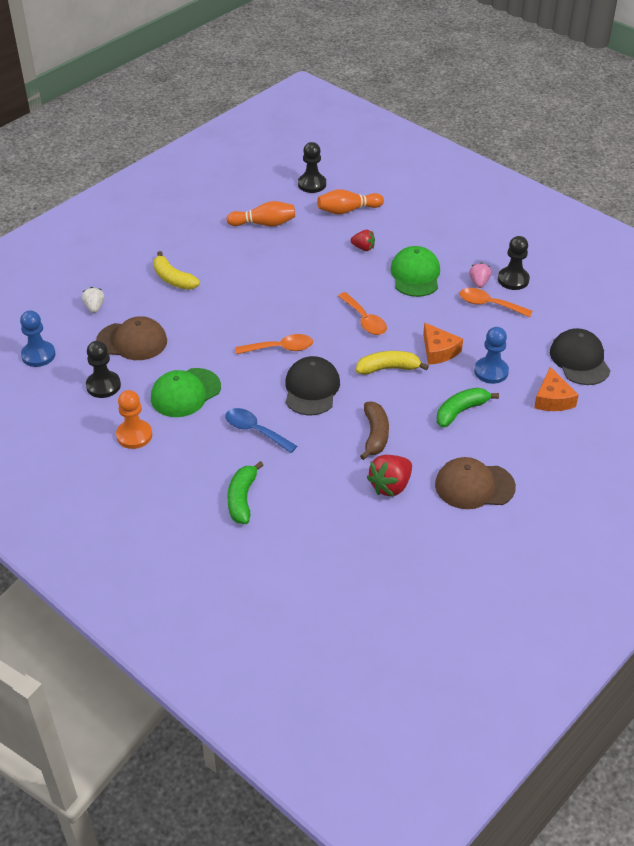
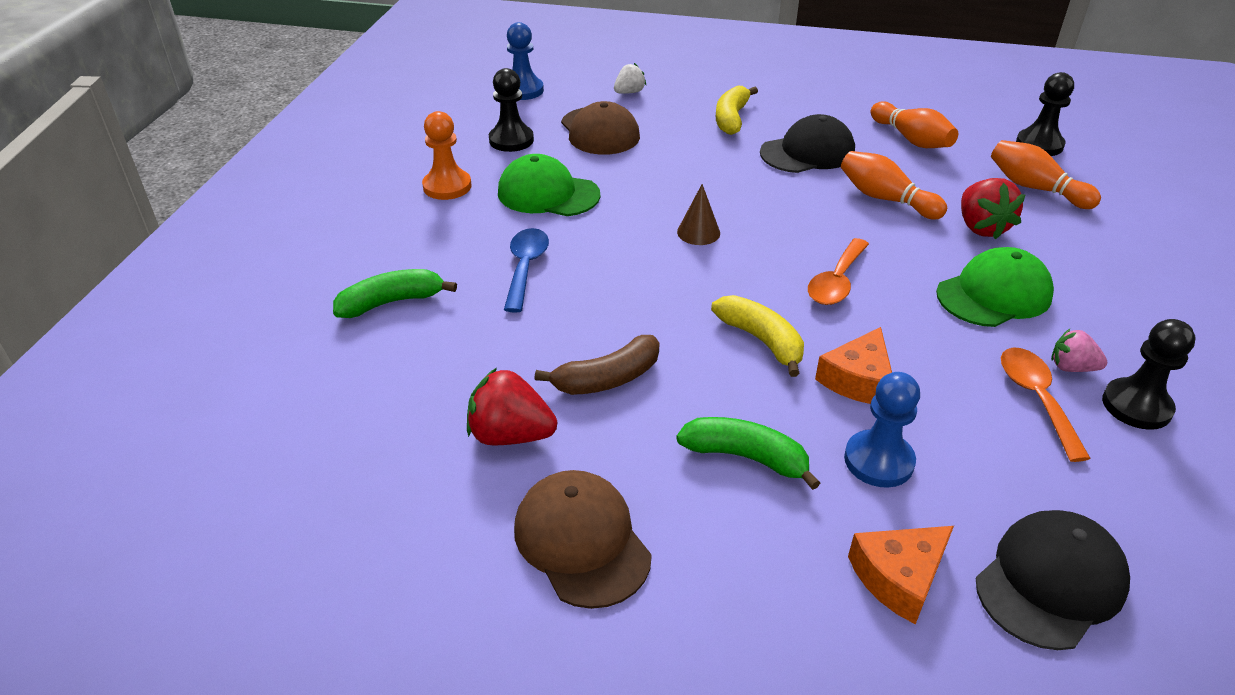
camera: 60 degrees right, 5 degrees down
(280, 348) = (698, 232): orange spoon -> brown cone
(311, 265) = (885, 199): none -> orange bowling pin
(311, 389) = (647, 285): black cap -> black cap (807, 152)
(363, 248) = (981, 227): red strawberry -> red strawberry, size x1.62
(479, 282) = (1071, 367): pink strawberry -> pink strawberry turned 135 degrees counterclockwise

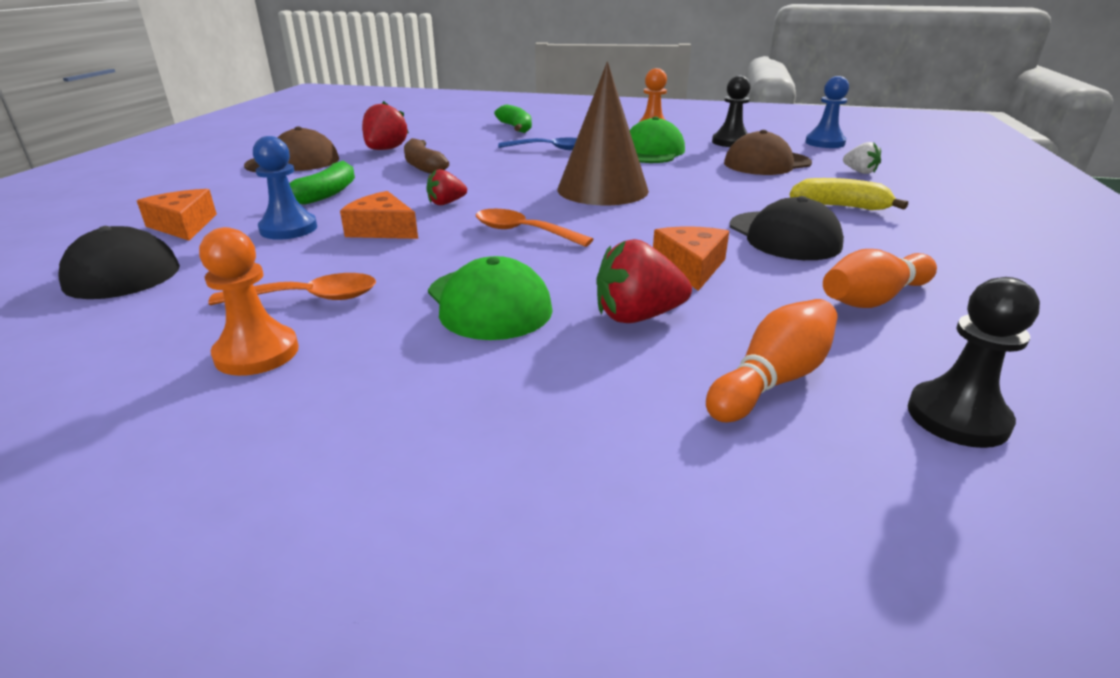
camera: 90 degrees right, 10 degrees down
(698, 232) = (602, 189): brown cone -> brown cone, size x2.32
(762, 341) = (446, 203): yellow banana -> red strawberry
(885, 199) = (691, 267): orange bowling pin -> orange cheese
(1071, 367) = (342, 326): pink strawberry -> none
(1136, 406) = (257, 353): black pawn -> orange pawn

